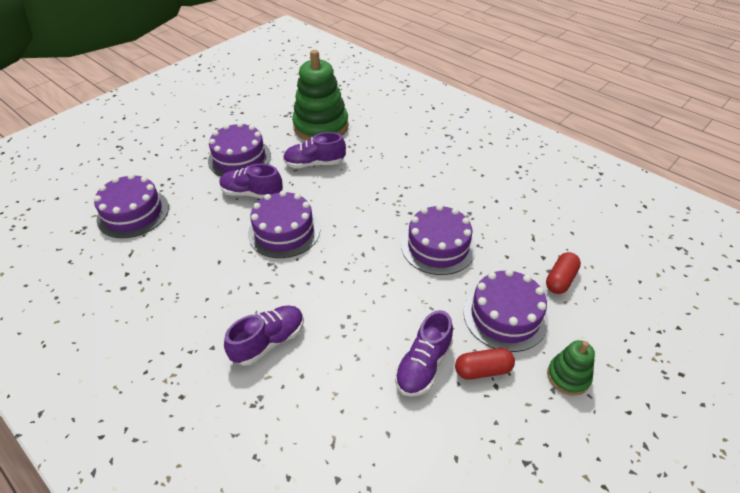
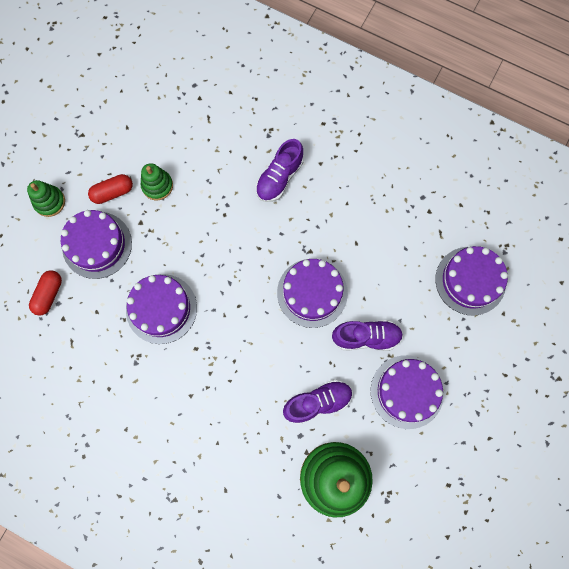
camera: 165 degrees right, 30 degrees up
(423, 365) = (157, 186): purple shoe -> green stacking toy

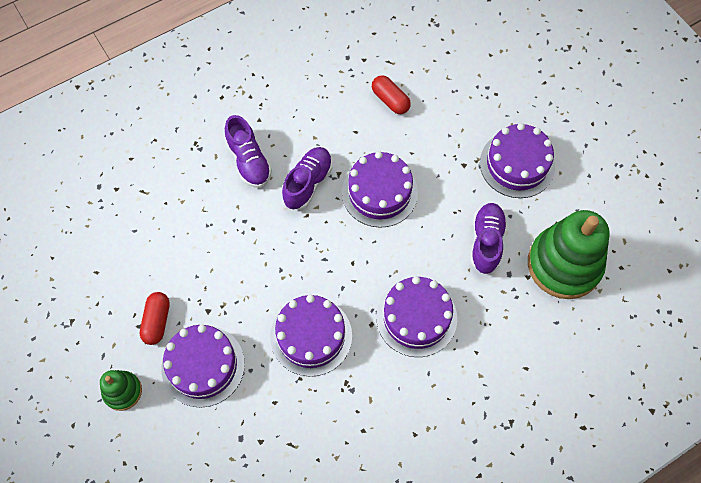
camera: 60 degrees left, 10 degrees down
(48, 295) = (225, 443): red capsule -> red capsule (390, 100)
(157, 186) = (180, 274): green stacking toy -> none
(366, 337) = (448, 170): purple shoe -> purple shoe (308, 183)
(470, 280) = (446, 63): purple cake -> purple cake (416, 317)

